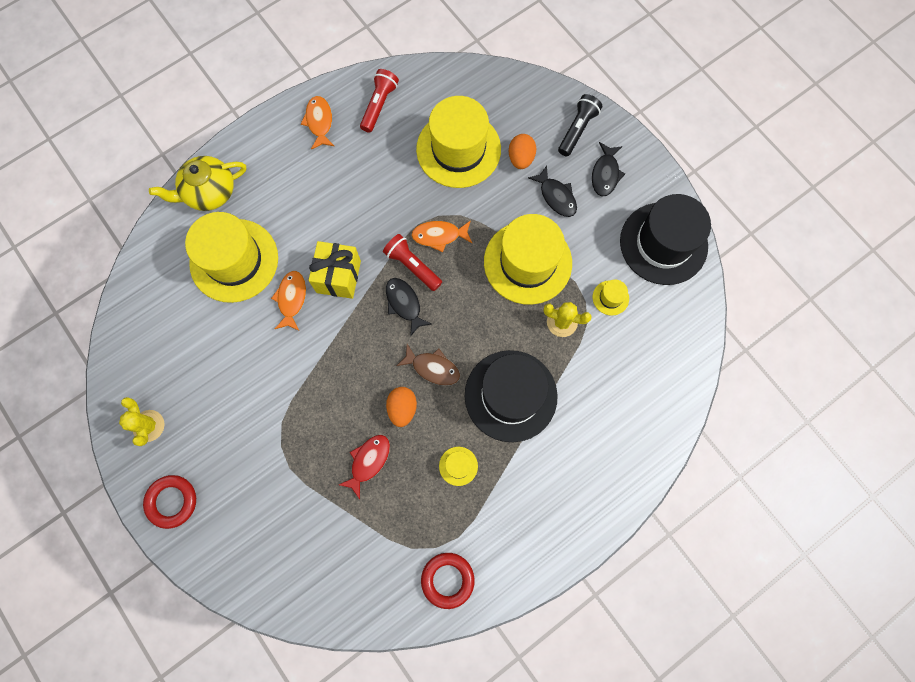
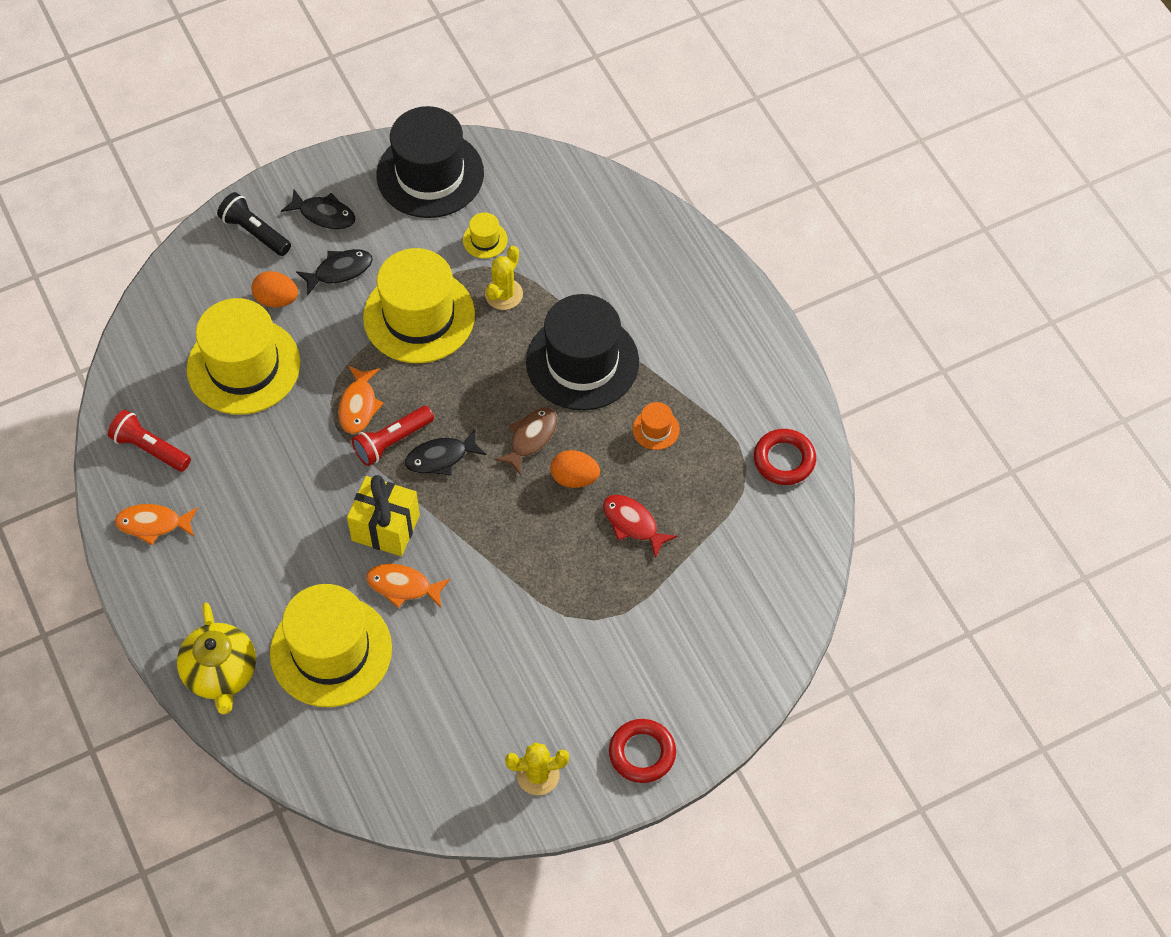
camera: 80 degrees left, 15 degrees down
(458, 466) = (656, 429): yellow hat -> orange hat

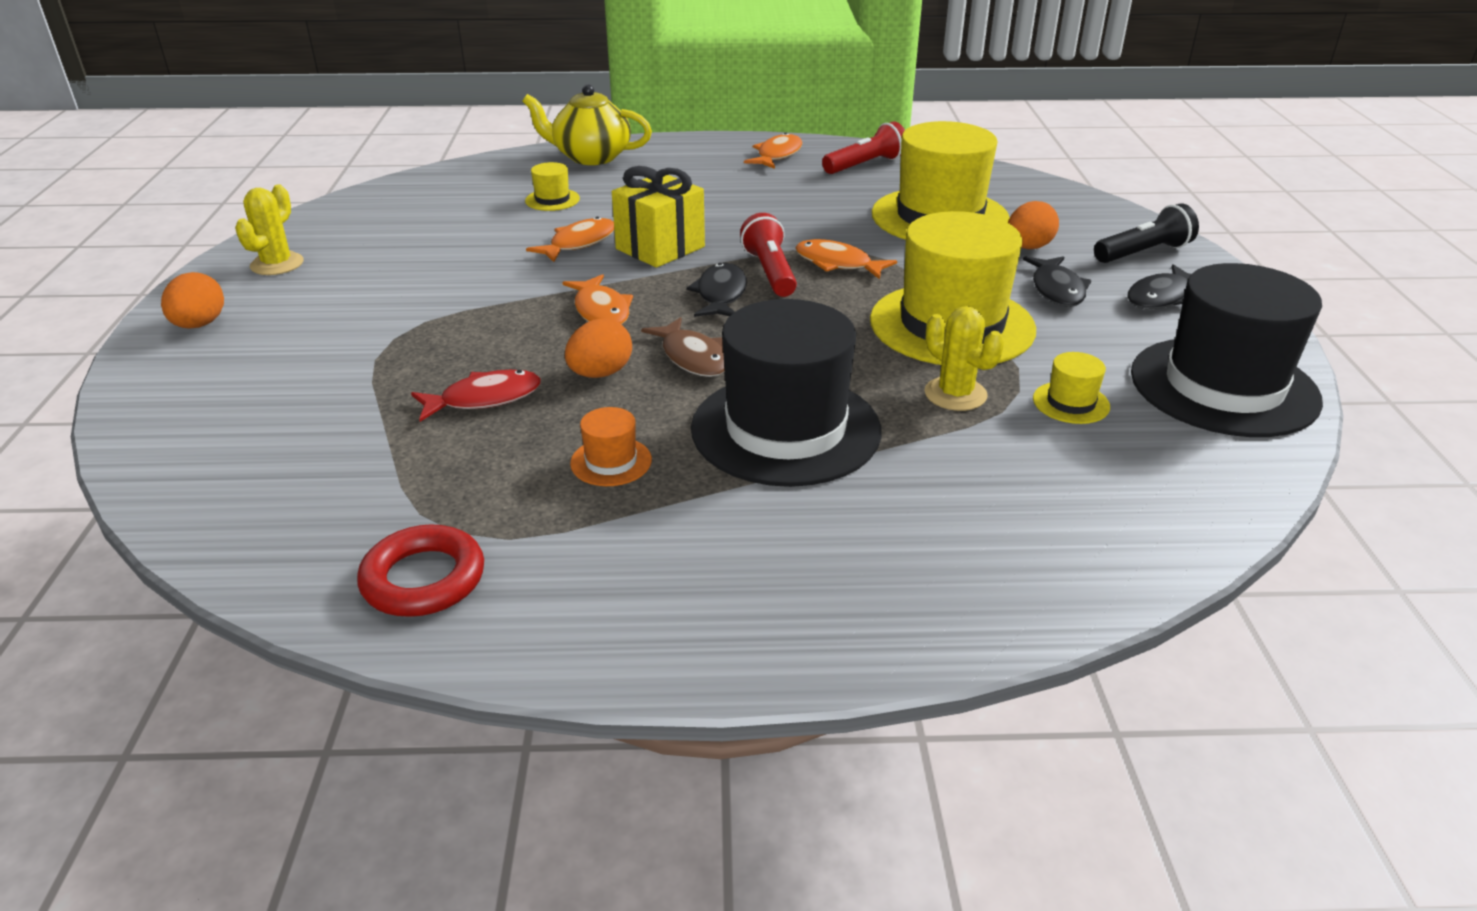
camera: 115 degrees right, 25 degrees down
(331, 651) = (552, 200): yellow hat -> yellow hat, size x0.41
(498, 517) = (601, 311): none -> orange fish
(642, 753) = (200, 325): red ring -> orange egg

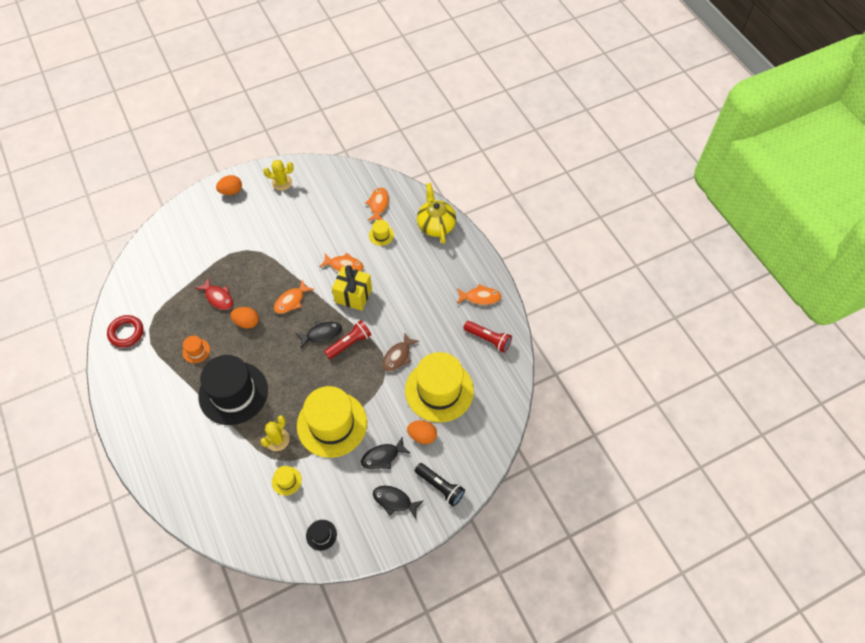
camera: 65 degrees right, 25 degrees up
(692, 357) = (269, 345): brown fish -> brown fish (398, 356)
(837, 264) = (369, 365): orange fish -> orange fish (378, 204)
(1223, 386) = (321, 535): black hat -> black hat, size x0.41

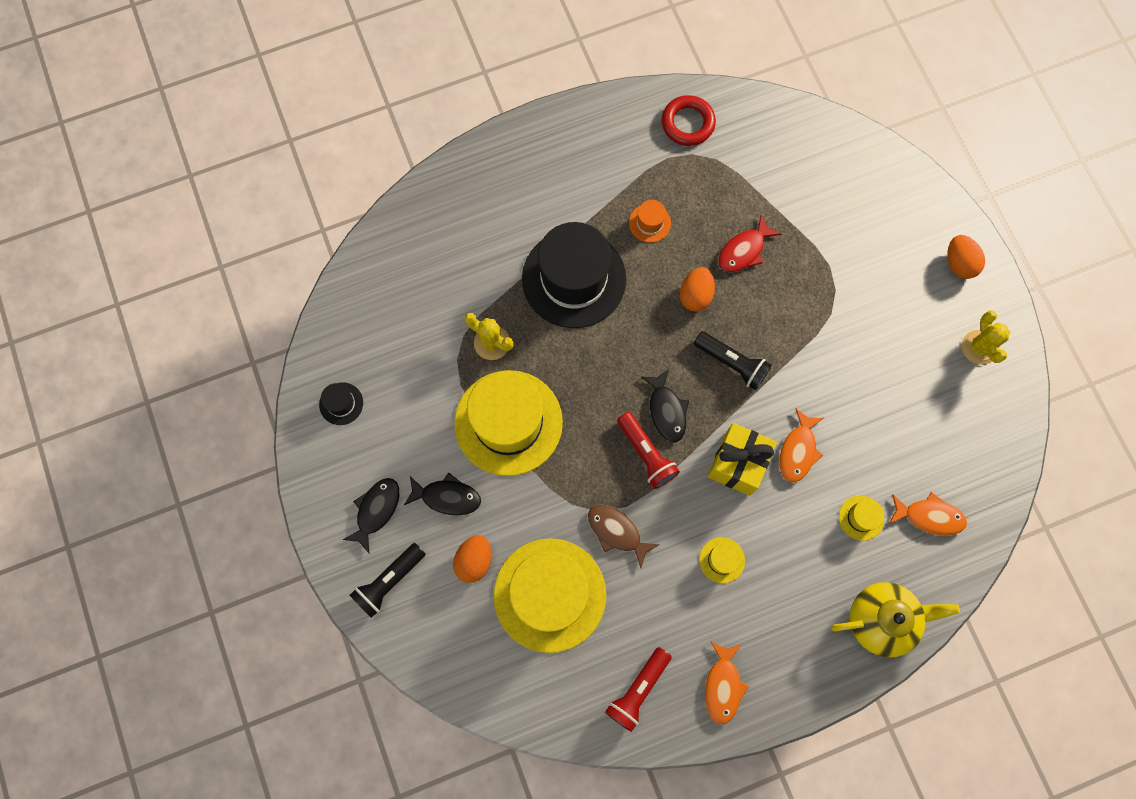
camera: 95 degrees right, 15 degrees up
(286, 480) = (427, 356): yellow hat -> yellow hat (722, 560)
(291, 301) = (732, 363): orange fish -> black flashlight
(382, 457) = (447, 497): black fish -> black fish turned 120 degrees clockwise

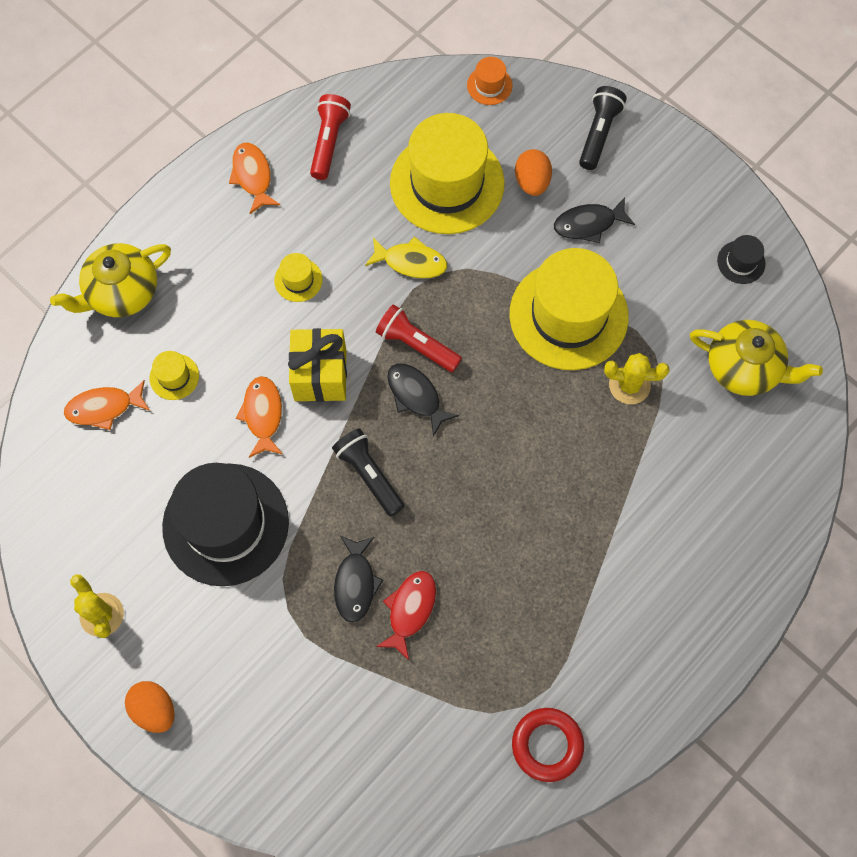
camera: 155 degrees right, 5 degrees down
(376, 510) = (647, 185): black fish -> black fish (355, 583)
(394, 316) = (744, 368): none -> yellow teapot
(574, 279) = (581, 491): black hat -> black hat (225, 524)
(617, 532) = (411, 262): brown fish -> yellow fish
(650, 223) = (531, 594): orange hat -> orange hat (489, 85)
(695, 295) = (441, 532): orange egg -> none
(732, 363) = (369, 475): black flashlight -> black flashlight turned 45 degrees clockwise

